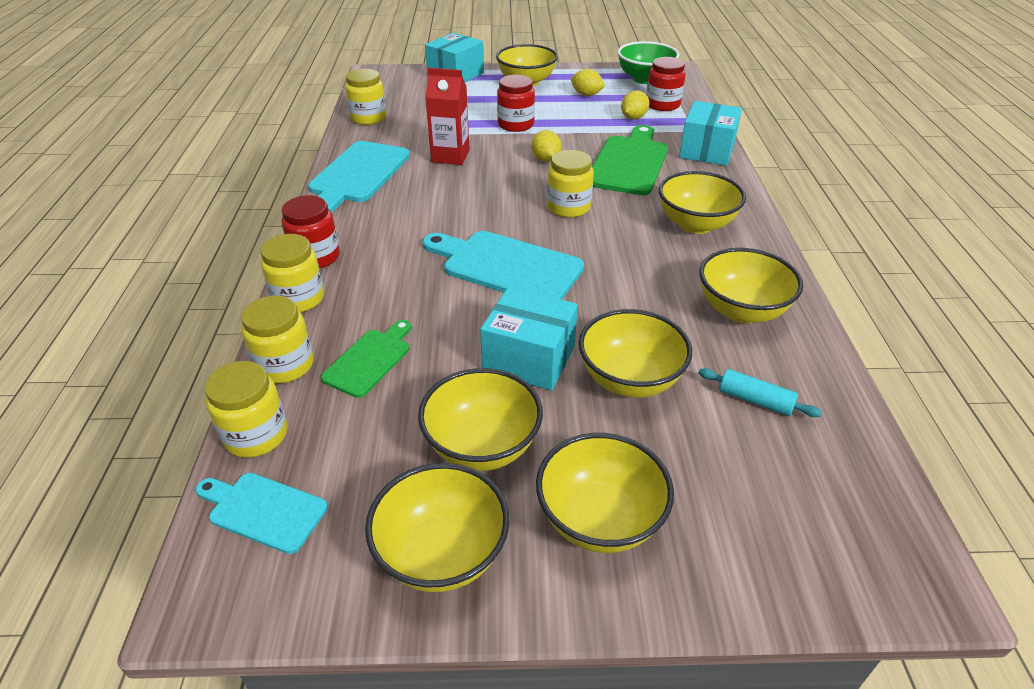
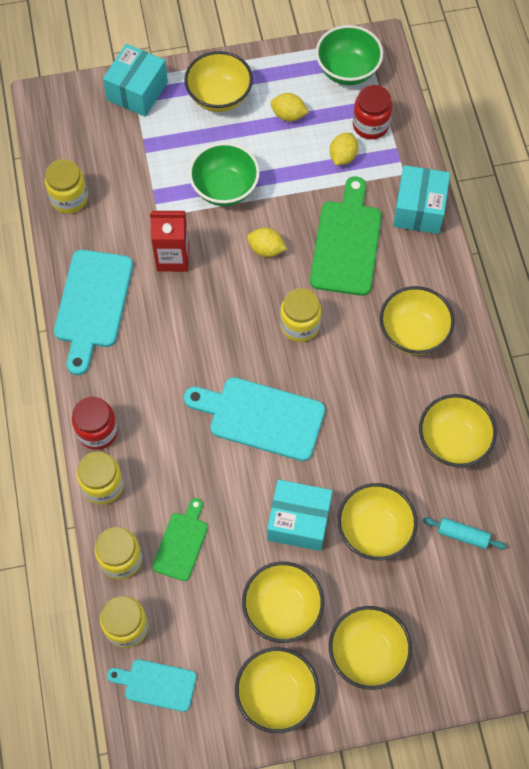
camera: 10 degrees left, 25 degrees up
(515, 125) = (225, 188): red jar -> green bowl
(546, 159) = (266, 249): yellow lemon -> yellow lemon turned 45 degrees counterclockwise

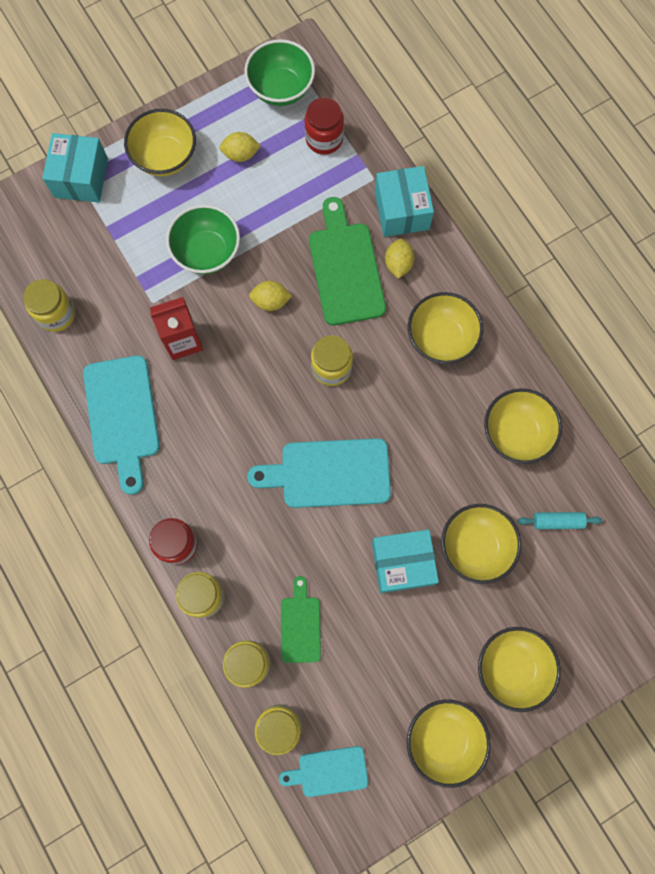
camera: 20 degrees left, 10 degrees up
(282, 609) = (419, 654): yellow bowl -> none
(342, 156) = (309, 180): yellow lemon -> yellow lemon (398, 264)

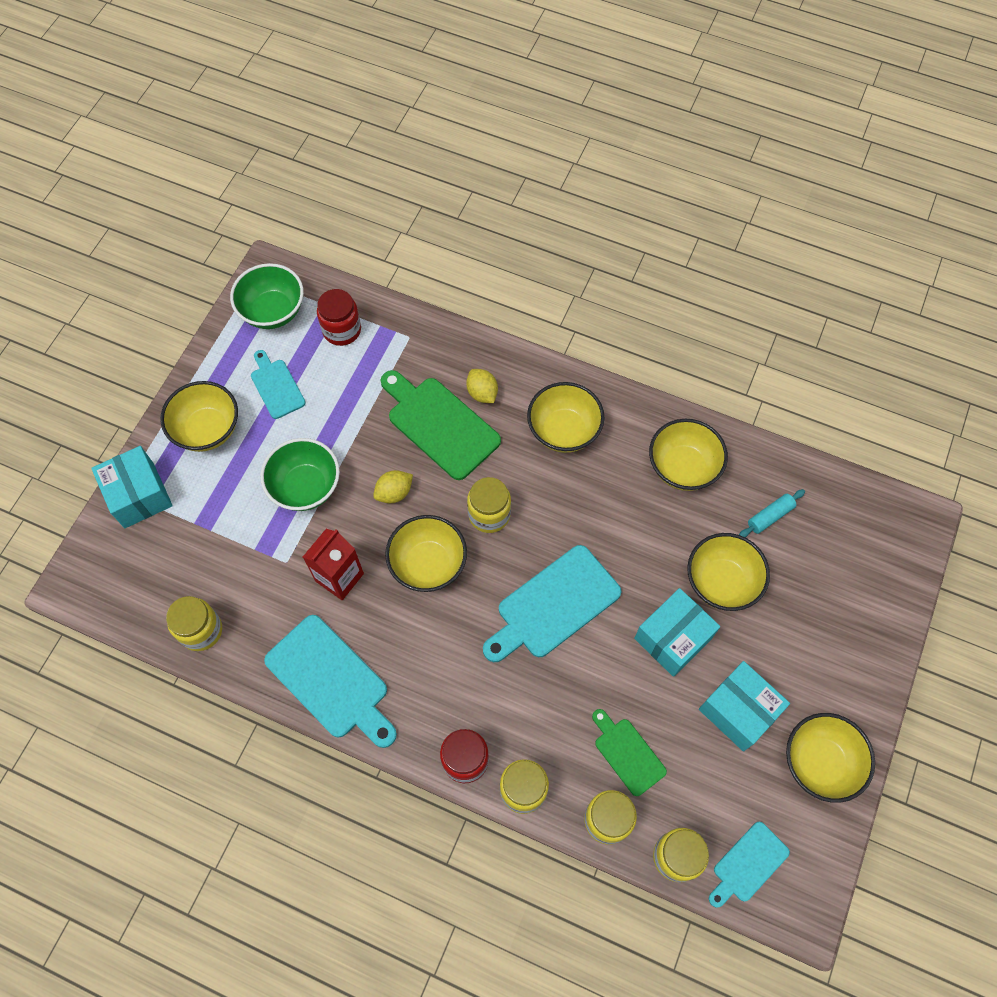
camera: 35 degrees left, 10 degrees down
(241, 154) = (276, 386): yellow lemon -> turquoise cutting board
(401, 211) = (452, 348): turquoise box -> turquoise box (738, 711)
(512, 667) = (827, 661): yellow bowl -> yellow bowl (428, 564)

